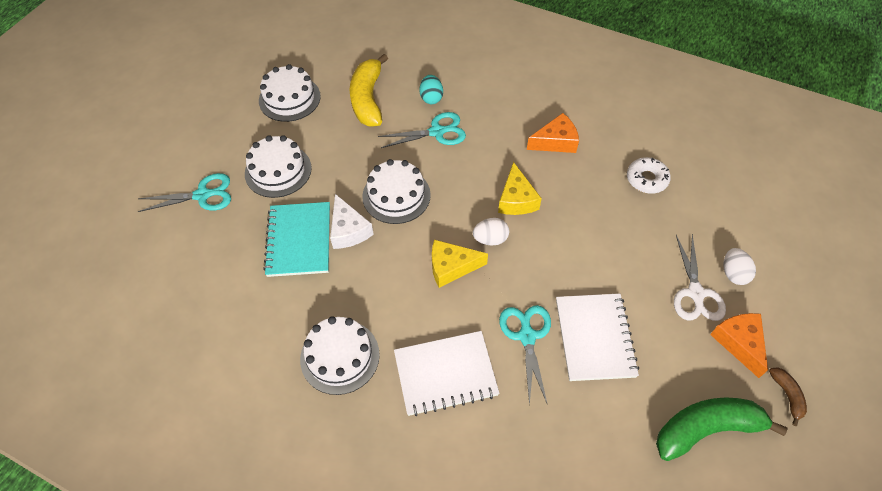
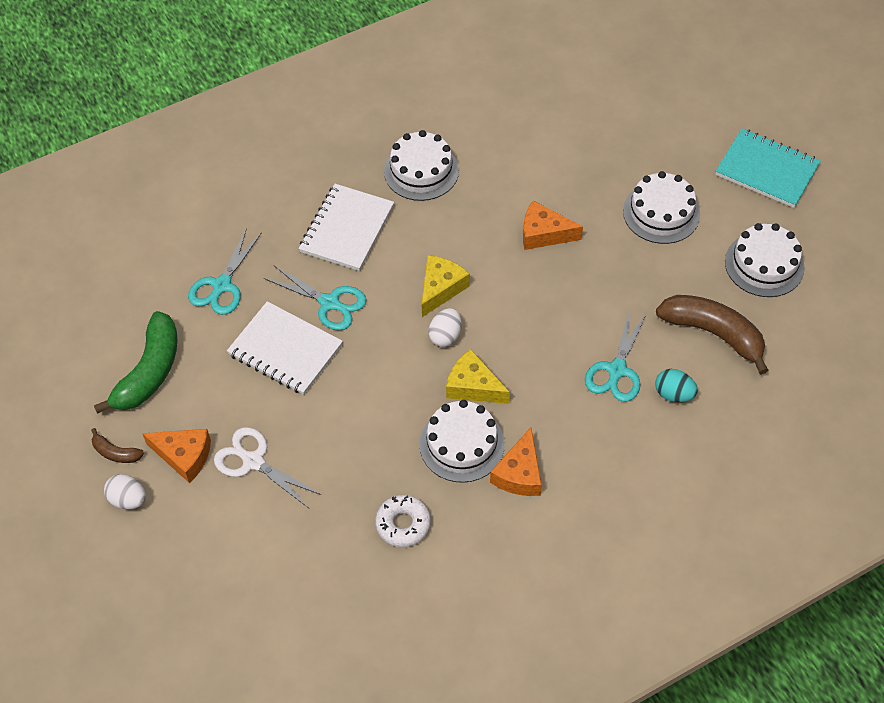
camera: 125 degrees right, 0 degrees up
(203, 195) = (671, 146): turquoise scissors -> turquoise scissors (221, 286)
(299, 240) = (560, 193): turquoise notebook -> turquoise notebook (767, 170)
(348, 230) = (544, 234): white cheese -> orange cheese
(368, 99) = (713, 333): yellow banana -> brown banana
(396, 195) = (556, 290): white cake -> white cake (462, 444)
(733, 273) = (242, 511): white egg -> white egg (128, 499)

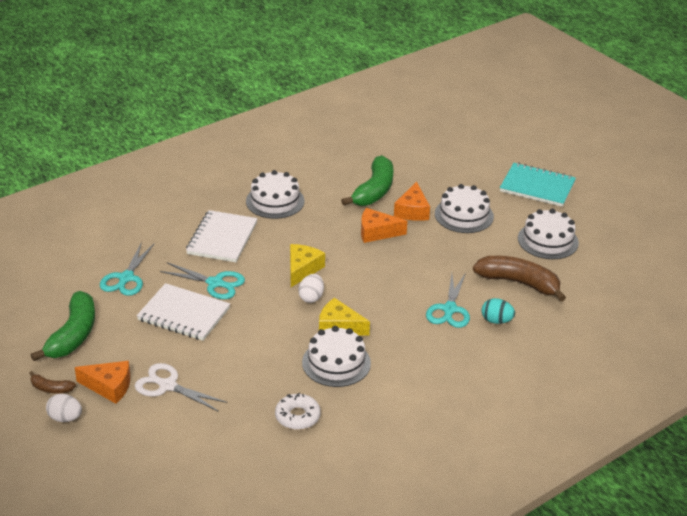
camera: 10 degrees left, 20 degrees down
(519, 473) = (386, 378): orange cheese -> orange cheese (412, 211)
(551, 162) = (374, 191): none -> green banana

